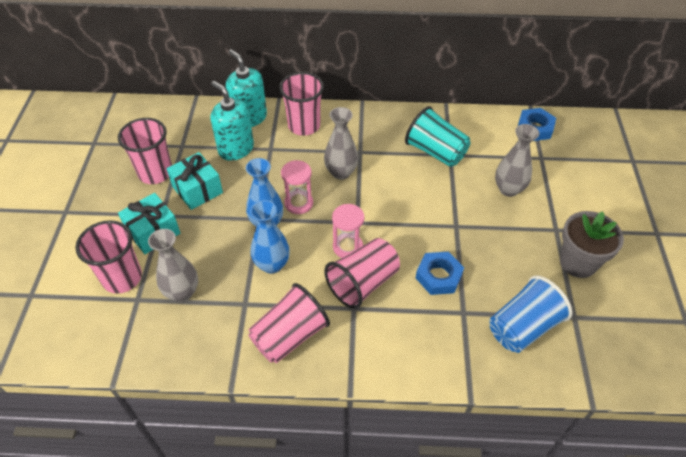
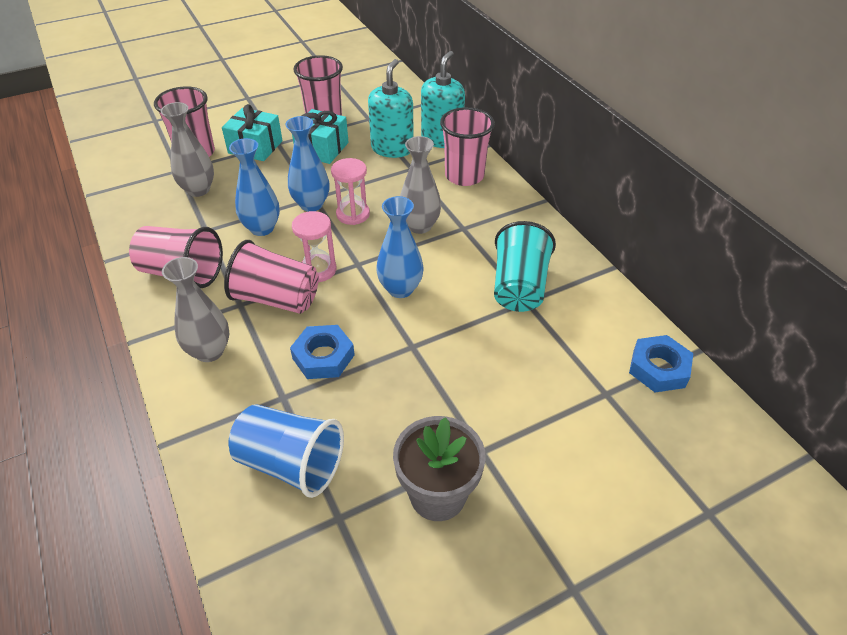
camera: 60 degrees right, 5 degrees down
(399, 209) = (400, 289): none -> blue vase
(508, 189) = (514, 376): grey vase -> grey vase (209, 351)

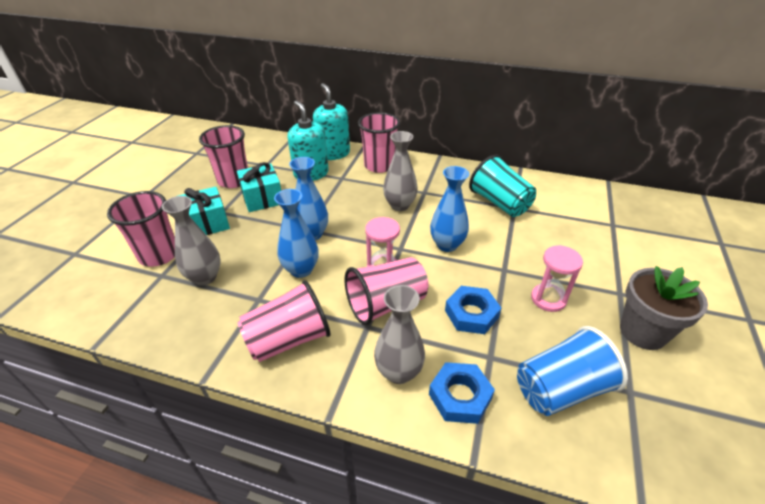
camera: 45 degrees left, 5 degrees down
(353, 214) = (349, 223): pink hourglass -> pink hourglass (548, 299)
(658, 368) = (610, 199): blue nut -> blue nut (460, 396)

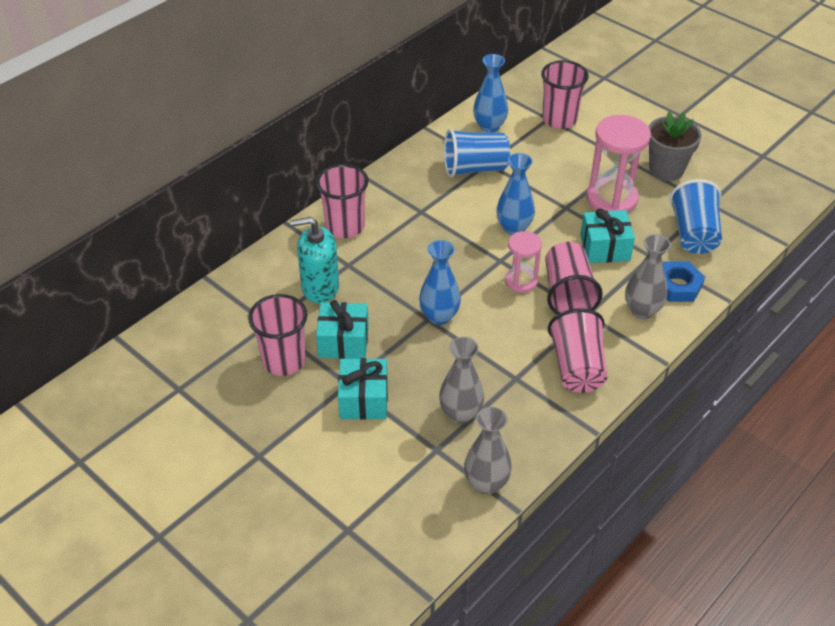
camera: 65 degrees left, 5 degrees up
(159, 255) = (399, 449): pink cup -> pink cup (559, 119)
(301, 270) = (491, 338): blue vase -> blue vase (489, 126)
(333, 153) = (287, 256): turquoise soap dispenser -> none
(399, 205) = (432, 237): grey vase -> grey vase (486, 483)
(471, 314) = (605, 248): blue nut -> turquoise gift
(499, 203) = (475, 168): turquoise cup -> blue cup
(548, 299) = (611, 199): pink hourglass -> pink hourglass, size x1.70

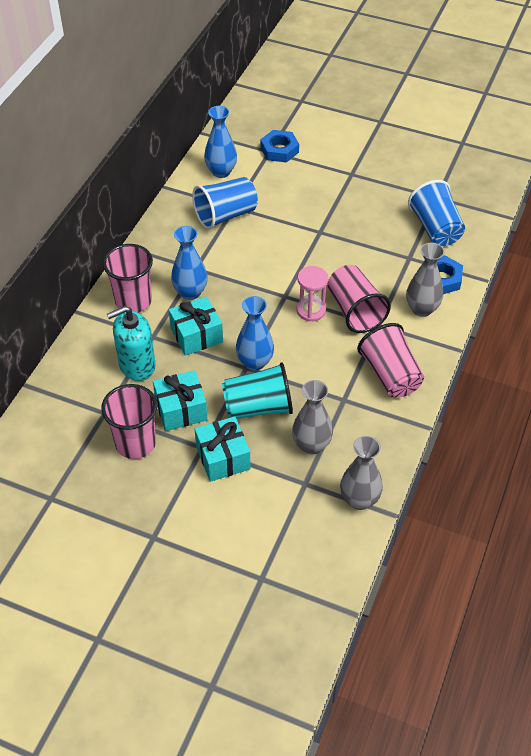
camera: 20 degrees left, 5 degrees up
(422, 361) = (258, 407): none -> turquoise cup
(514, 228) = (283, 263): blue vase -> blue vase (190, 292)
(559, 119) = (279, 150): pink cup -> blue nut
(605, 248) = (368, 260): turquoise gift -> turquoise gift (196, 335)
(611, 199) = (355, 214): pink hourglass -> none
(666, 169) = (389, 175): grey flower pot -> none

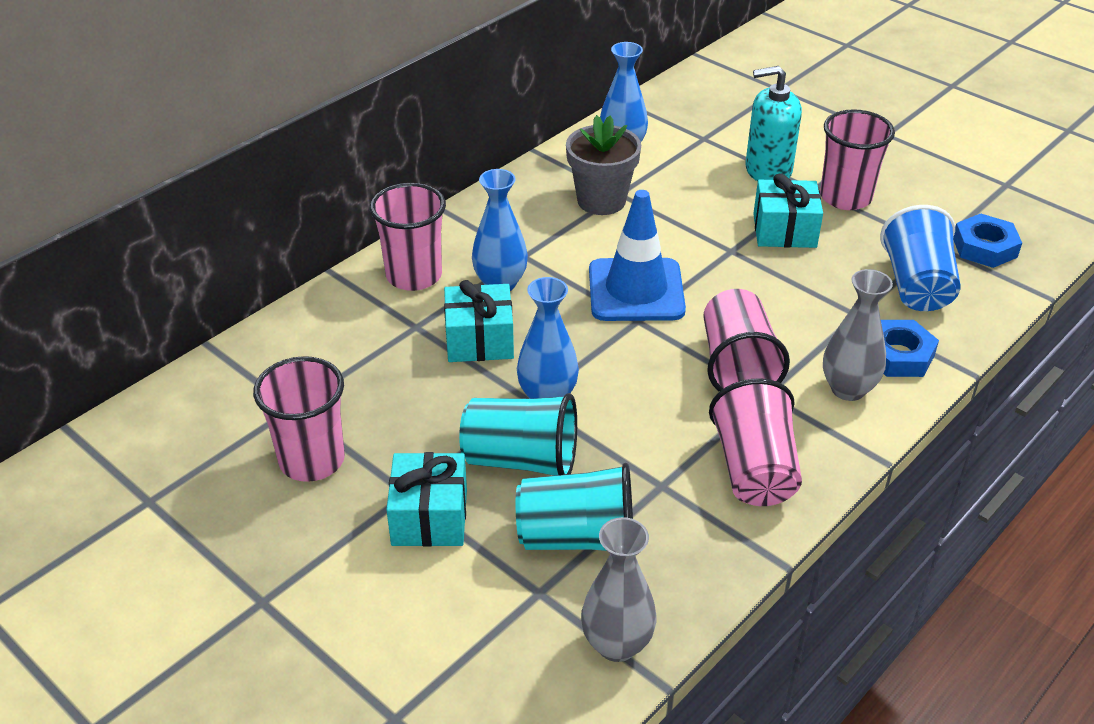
camera: 20 degrees right, 10 degrees down
(137, 365) = (373, 357): turquoise soap dispenser -> turquoise soap dispenser (768, 170)
(181, 410) = (403, 433): turquoise gift -> turquoise gift (784, 230)
(225, 215) = (601, 201): blue cup -> grey flower pot
(275, 275) = (636, 290): none -> blue traffic cone
(279, 150) = (719, 139): blue nut -> blue nut (984, 247)
(311, 310) = (668, 349): pink hourglass -> none
(311, 445) = (577, 537): grey vase -> turquoise cup
(373, 175) = (845, 197): none -> pink cup

